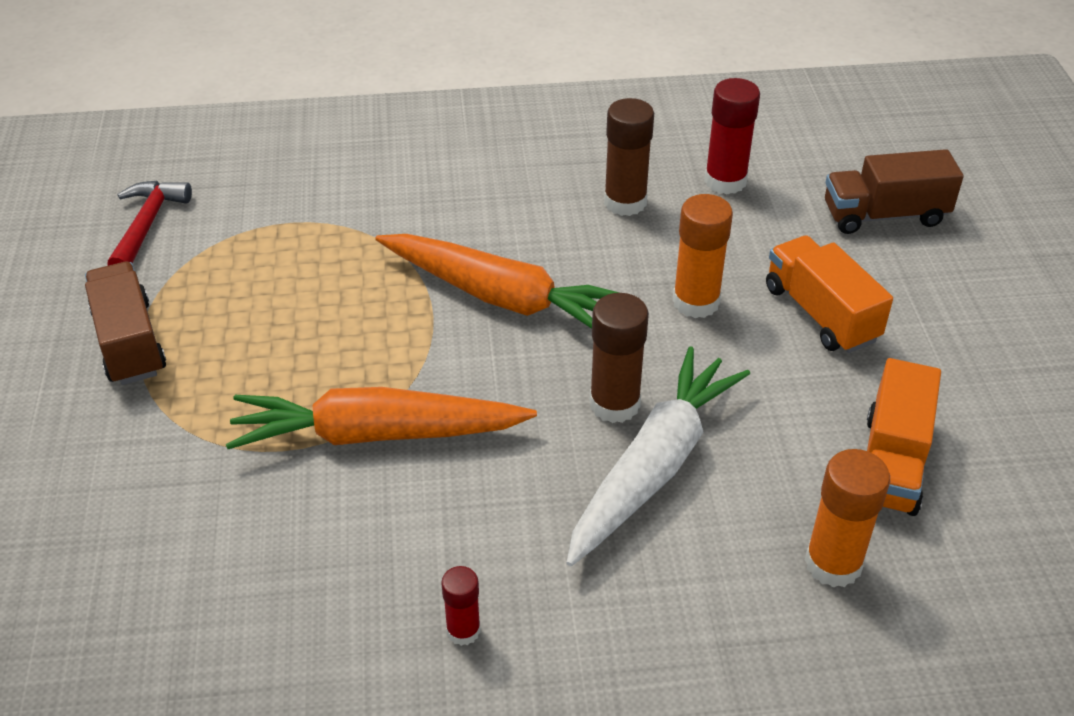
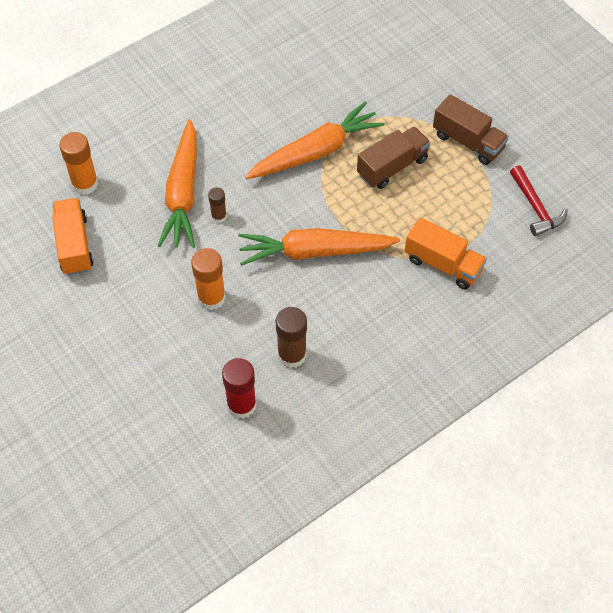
camera: 150 degrees right, 15 degrees up
(463, 630) = (219, 93): red glue stick -> none
(614, 404) = (219, 216): brown glue stick -> brown glue stick, size x0.58
(654, 466) = (183, 193): white carrot -> orange carrot
(820, 314) = (141, 322): orange truck -> orange truck (443, 264)
(884, 215) = (131, 422): brown truck -> brown truck (392, 167)

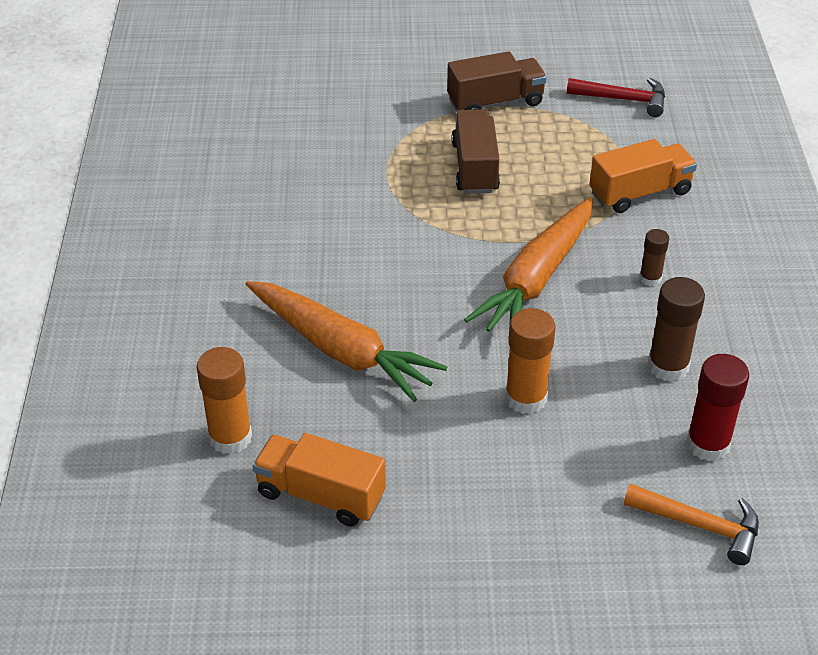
camera: 55 degrees left, 15 degrees down
(175, 429) = (700, 526): none -> orange hammer
(219, 216) = (408, 335): brown glue stick -> brown glue stick (650, 278)
(316, 151) = (394, 212): orange carrot -> none

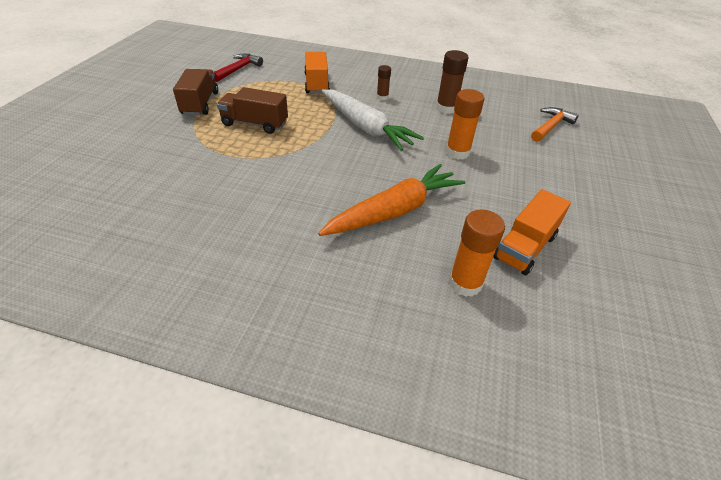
camera: 75 degrees left, 0 degrees up
(536, 279) = (366, 127): orange carrot -> white carrot
(708, 444) = (500, 112): red glue stick -> none

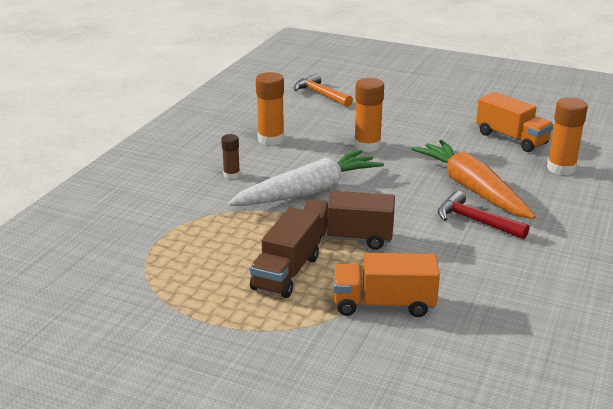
camera: 80 degrees left, 15 degrees down
(200, 103) = (210, 327): brown truck -> brown truck (347, 238)
(238, 69) = (89, 293): red hammer -> red hammer (475, 221)
(316, 84) = (174, 220): orange truck -> orange truck (383, 304)
(446, 108) = (271, 139): brown glue stick -> orange glue stick

